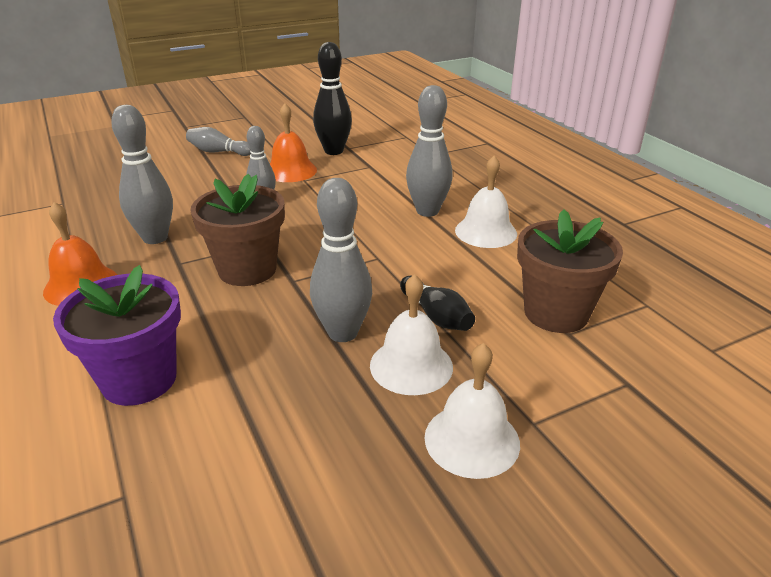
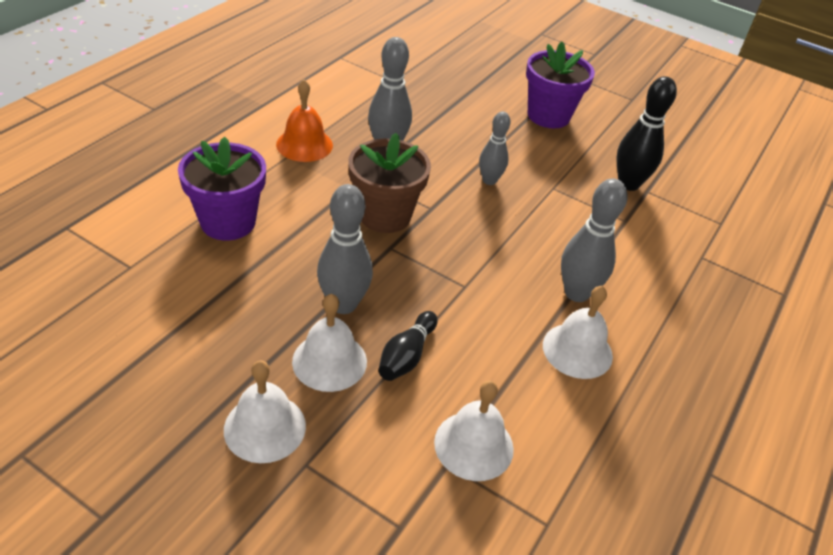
camera: 55 degrees right, 10 degrees up
(218, 152) = (548, 116): grey bowling pin -> purple flower pot
(290, 171) = (560, 172): orange bell -> none
(556, 313) = (474, 445): brown flower pot -> white bell

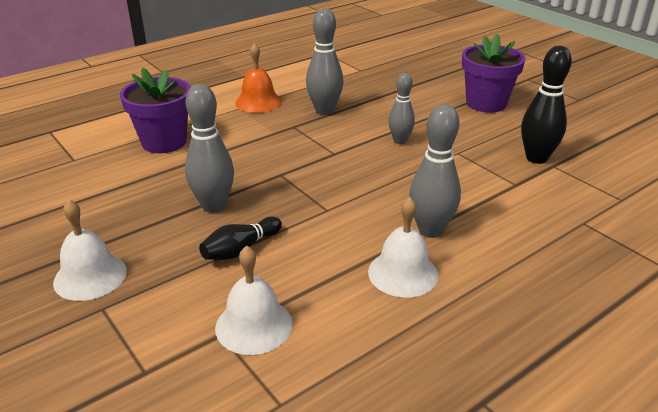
camera: 25 degrees right, 10 degrees down
(329, 361) = (174, 241): white bell -> none
(385, 215) = (291, 153): brown flower pot -> none

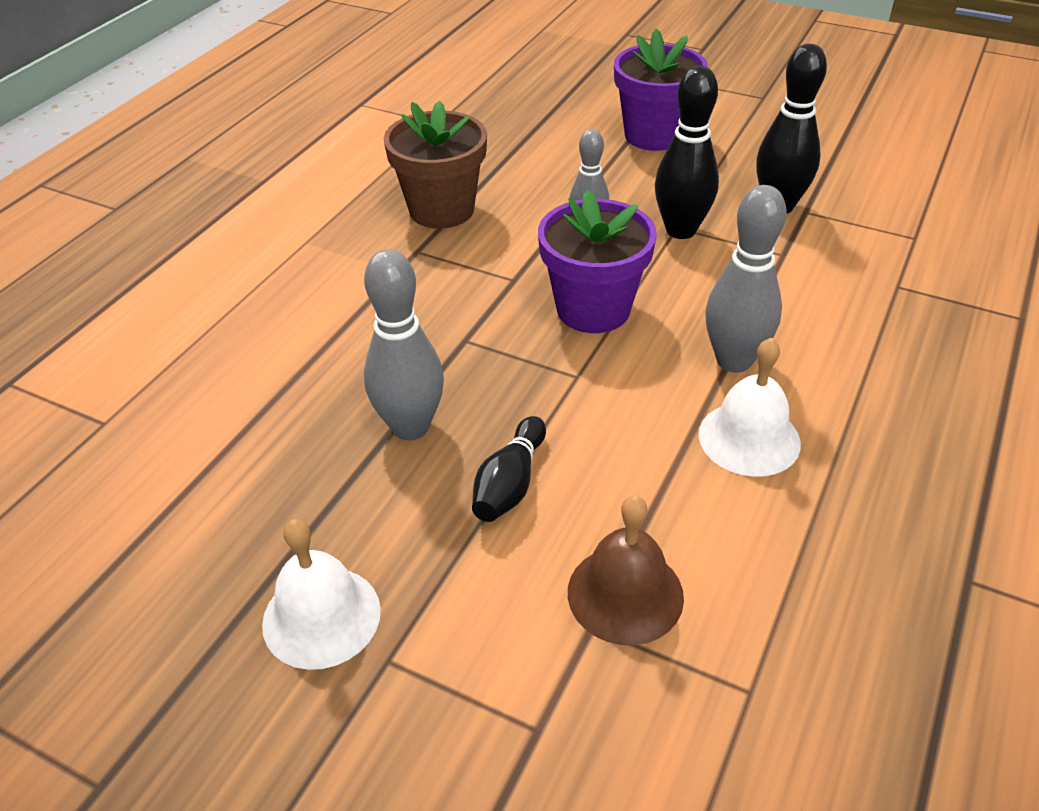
camera: 25 degrees left, 10 degrees up
(164, 142) = (234, 341): purple flower pot -> purple flower pot (593, 309)
(254, 325) = (625, 594): white bell -> brown bell
(258, 102) = (327, 223): orange bell -> none
(324, 111) = (441, 210): grey bowling pin -> brown flower pot
(458, 155) = (681, 230): none -> black bowling pin

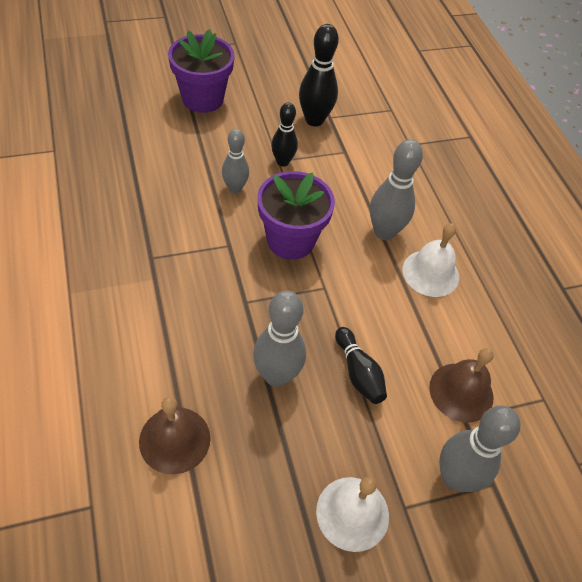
camera: 50 degrees left, 10 degrees up
(239, 417) = (174, 439): none -> brown bell
(441, 210) = (133, 219): brown flower pot -> none
(492, 680) = (454, 478): none -> grey bowling pin
(681, 230) = (282, 162): black bowling pin -> black bowling pin, size x0.65

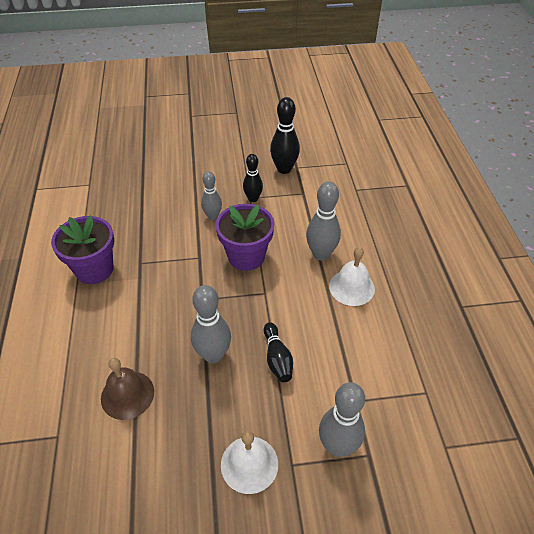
camera: 15 degrees right, 5 degrees down
(202, 99) = (203, 151): purple flower pot -> purple flower pot (94, 269)
(461, 392) = (357, 380): brown bell -> none

